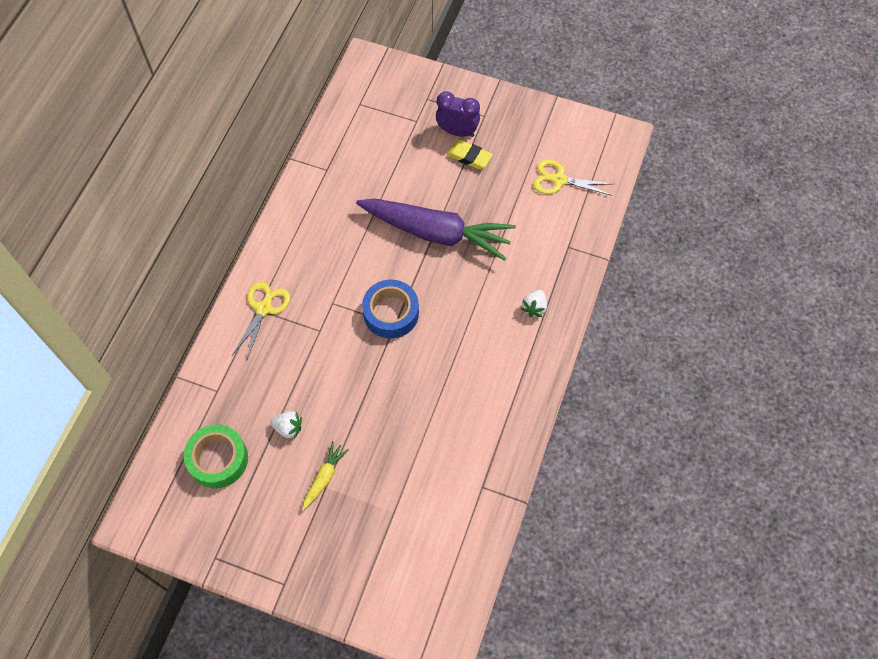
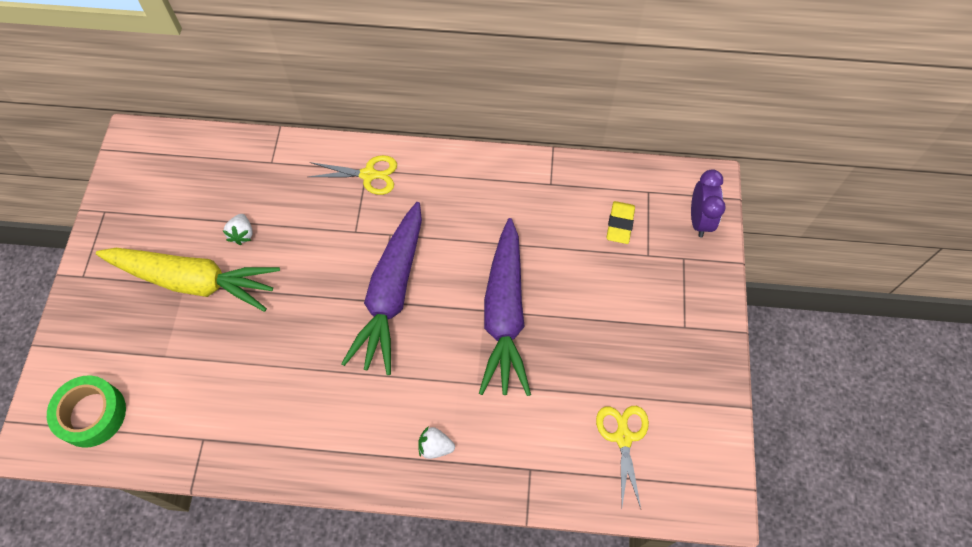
camera: 75 degrees right, 0 degrees up
(218, 459) = (201, 184): green tape -> green tape (92, 414)
(324, 477) = (194, 281): yellow carrot -> yellow carrot, size x2.39
(391, 313) = (391, 294): blue tape -> purple carrot
(457, 132) = (650, 302): purple clock -> purple clock (699, 220)
(469, 157) = (619, 324): yellow eraser -> yellow eraser (620, 224)

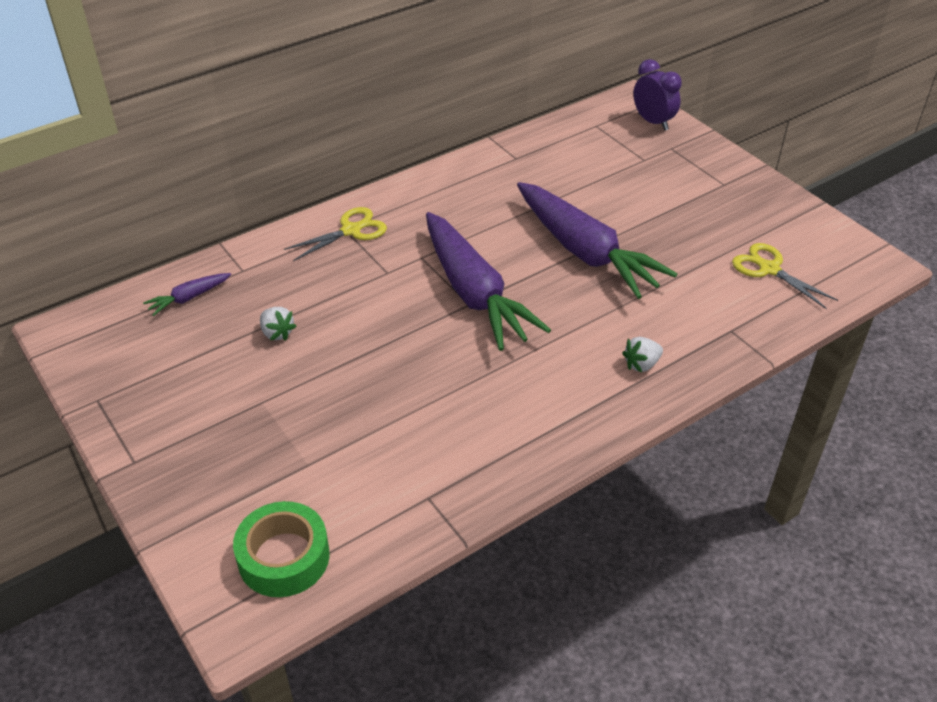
camera: 40 degrees left, 20 degrees down
(194, 281) = (269, 393): yellow carrot -> none
(220, 164) = (189, 298): none -> purple carrot
(620, 224) = (600, 153): yellow eraser -> none

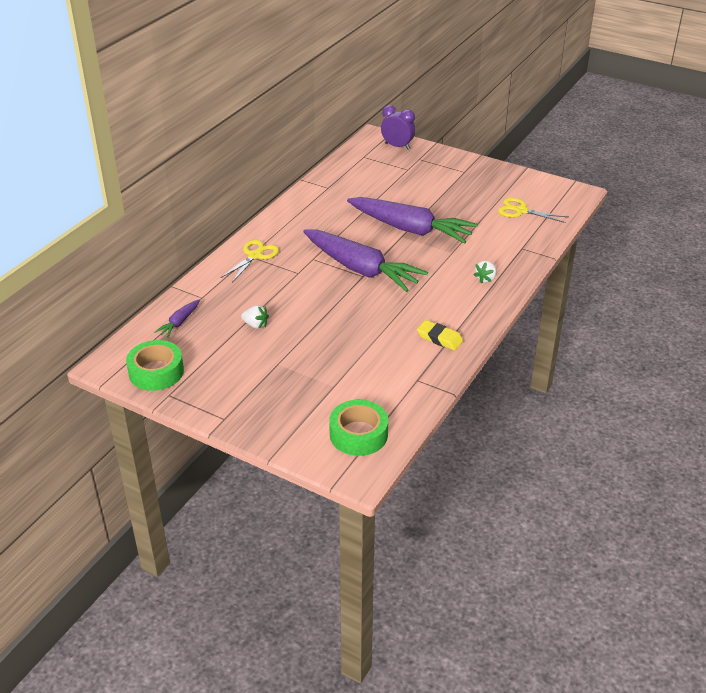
camera: 25 degrees left, 5 degrees down
(108, 360) = (156, 372): none -> green tape
(507, 440) = (439, 338): none -> yellow eraser

